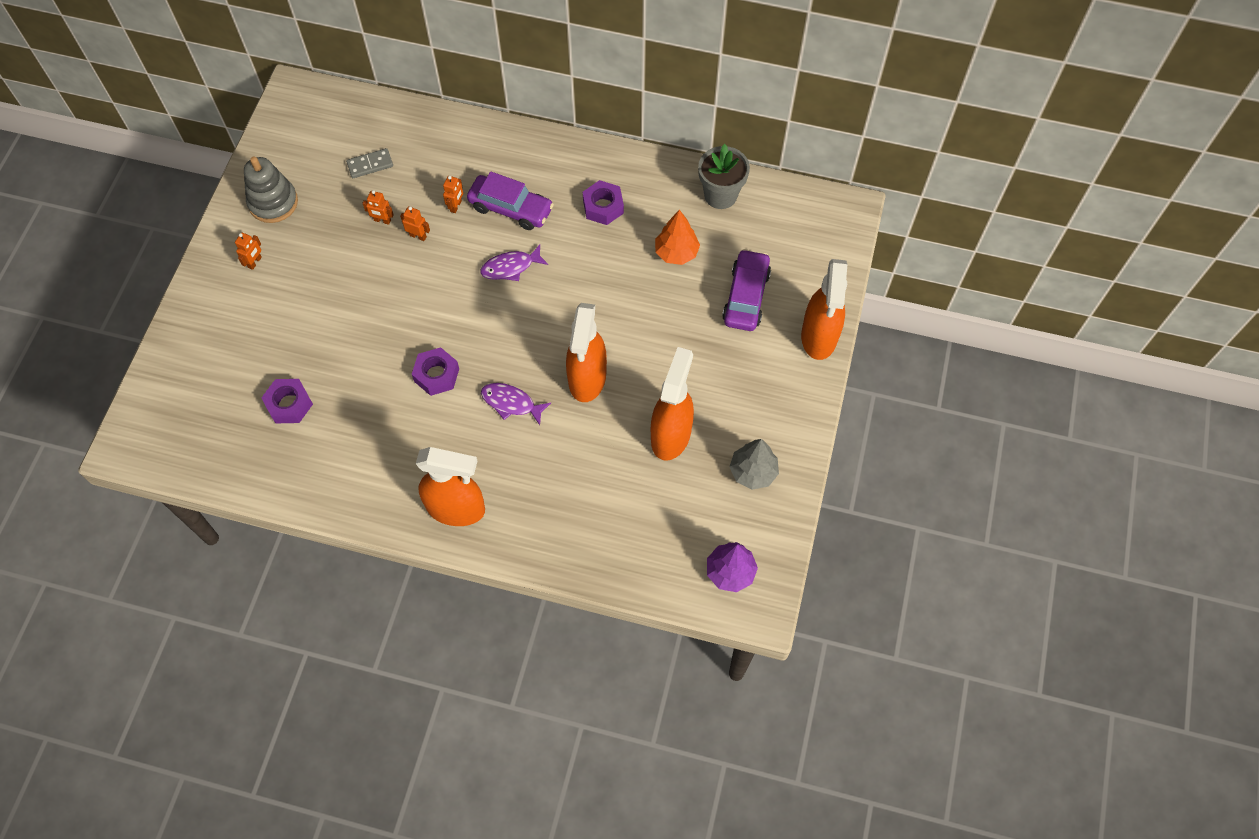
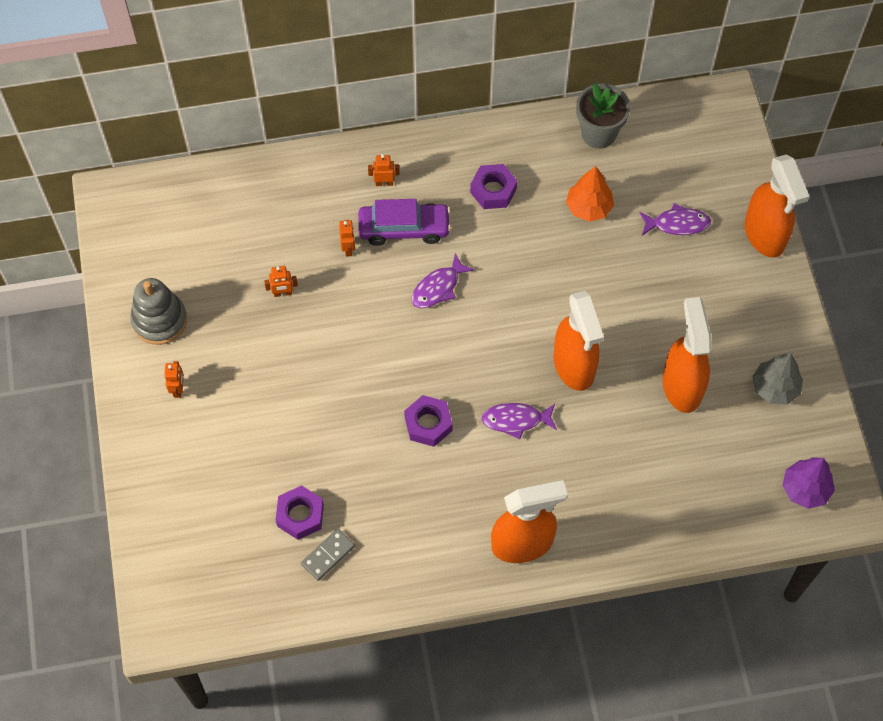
camera: 25 degrees left, 0 degrees up
(370, 165) = (236, 241): grey domino -> grey domino (328, 555)
(418, 236) = (328, 294): orange robot -> orange robot (384, 183)
(746, 297) = (677, 224): purple car -> purple fish

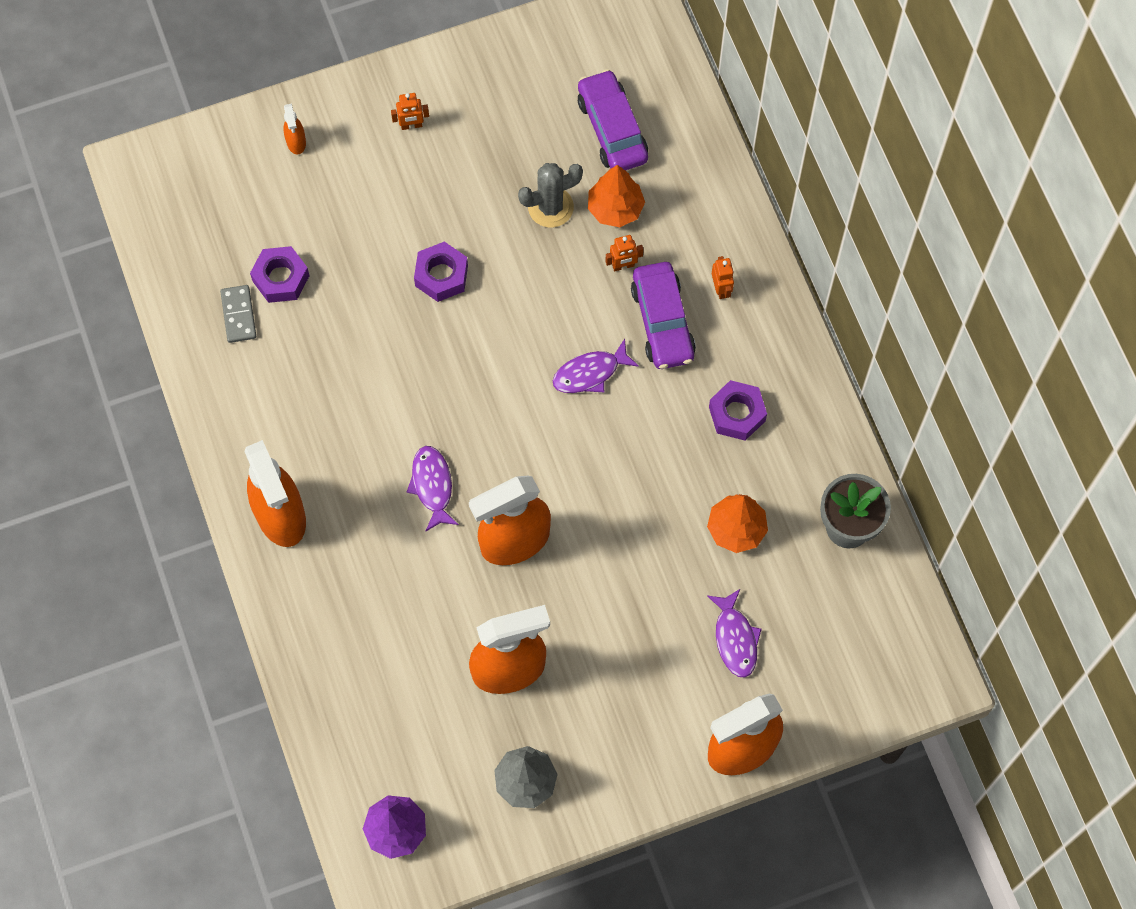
camera: 80 degrees right, 5 degrees up
(159, 320) = (492, 88): grey stacking toy -> none
(170, 485) = (296, 142): none -> orange spray bottle
(222, 236) = (612, 129): none -> purple car
(283, 293) = (550, 207): orange robot -> grey cactus
(295, 246) = (615, 208): none -> orange tree
(328, 555) = (239, 315): grey domino -> grey domino turned 45 degrees clockwise
(428, 424) = (412, 391): purple nut -> purple nut (441, 276)
(438, 287) = (590, 373): purple fish -> purple fish turned 60 degrees counterclockwise

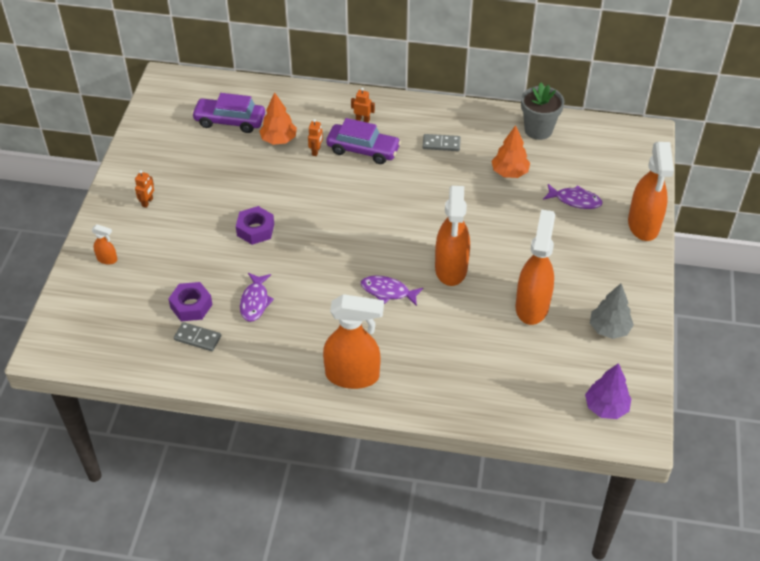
camera: 60 degrees left, 20 degrees down
(550, 207) = (254, 165): grey cactus -> none
(590, 373) = (370, 192): purple fish -> purple fish (255, 301)
(737, 414) = (441, 144): purple nut -> grey domino

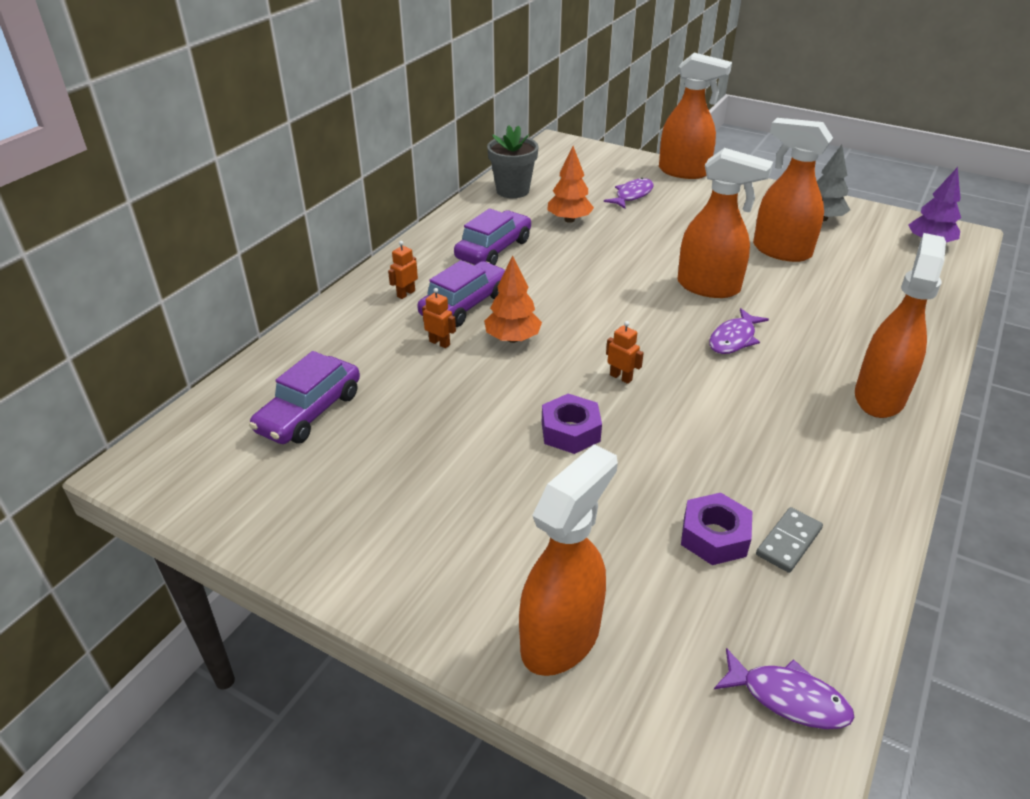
camera: 70 degrees left, 10 degrees down
(107, 259) = (561, 638): orange spray bottle -> orange spray bottle, size x2.29
(147, 202) = (439, 550): orange robot -> orange robot (621, 377)
(255, 301) = (722, 461): purple fish -> purple fish (788, 698)
(279, 140) = (391, 371): orange tree -> orange tree (513, 338)
(441, 144) = (494, 249): grey domino -> purple car

